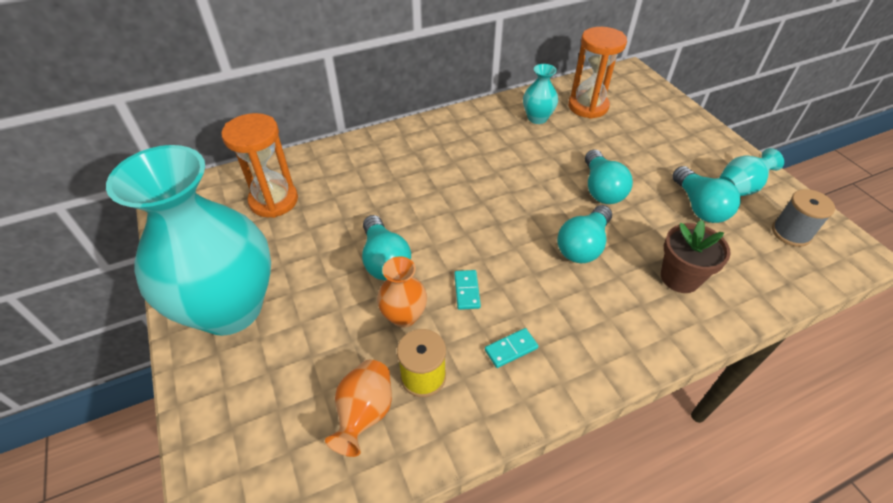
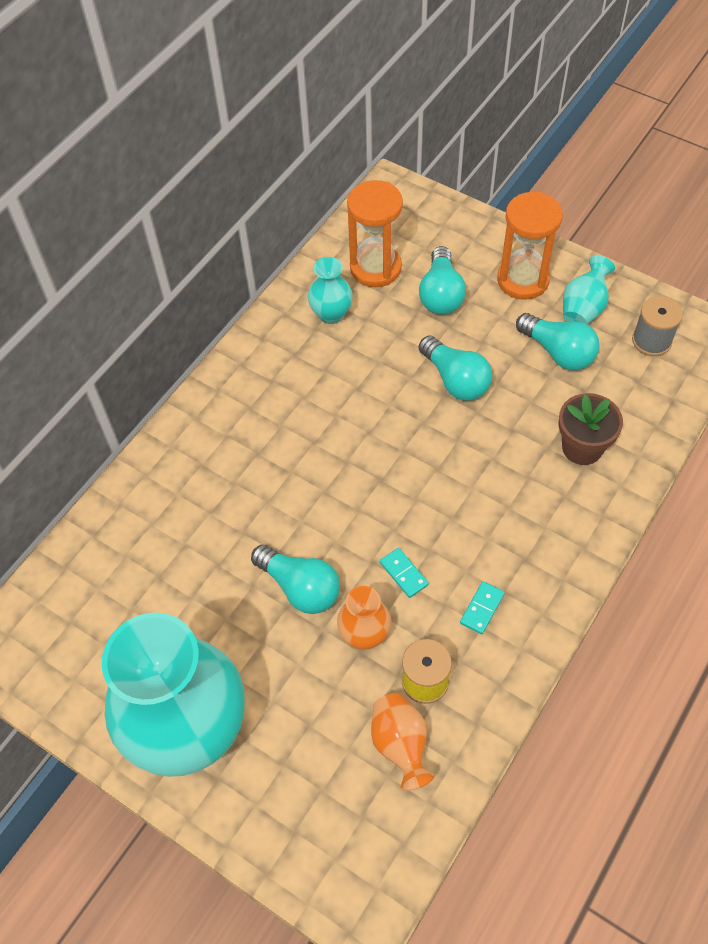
camera: 30 degrees left, 10 degrees up
(274, 201) = (121, 587): orange hourglass -> orange hourglass (523, 280)
(583, 245) = (478, 460): turquoise light bulb -> turquoise light bulb (441, 294)

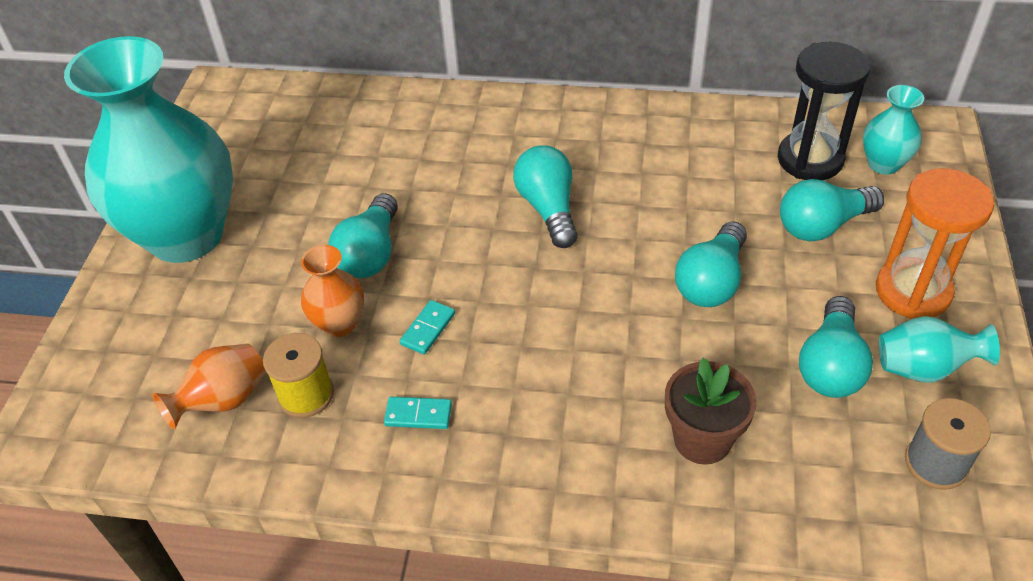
camera: 65 degrees right, 10 degrees down
(325, 446) = (548, 208): none -> turquoise light bulb
(331, 314) = (717, 149): turquoise vase -> turquoise vase (883, 164)
(375, 268) = (810, 159): orange hourglass -> black hourglass

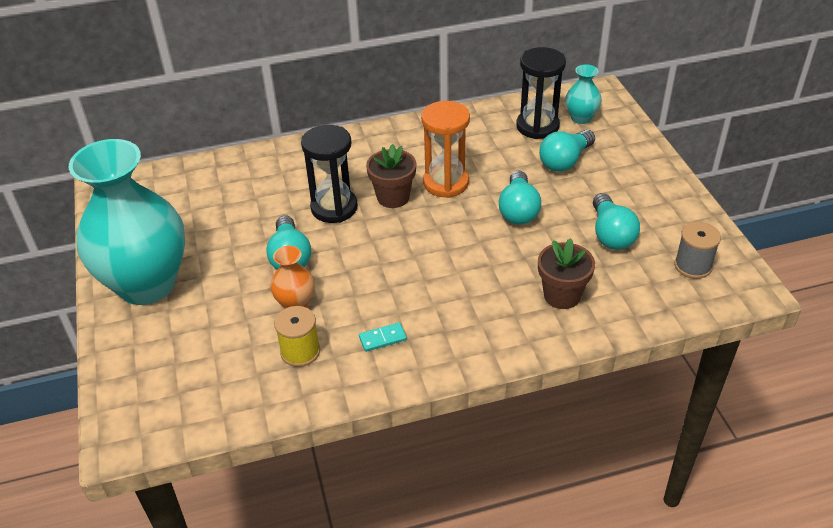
camera: 25 degrees left, 5 degrees down
(223, 400) = (245, 373): orange vase -> none
(428, 329) = (358, 289): turquoise domino -> none
(464, 200) = (334, 208): none -> black hourglass
(548, 208) = (393, 197): turquoise light bulb -> brown flower pot
(912, 291) = (634, 182): orange hourglass -> orange hourglass (446, 183)
(923, 368) = (661, 220): turquoise vase -> none

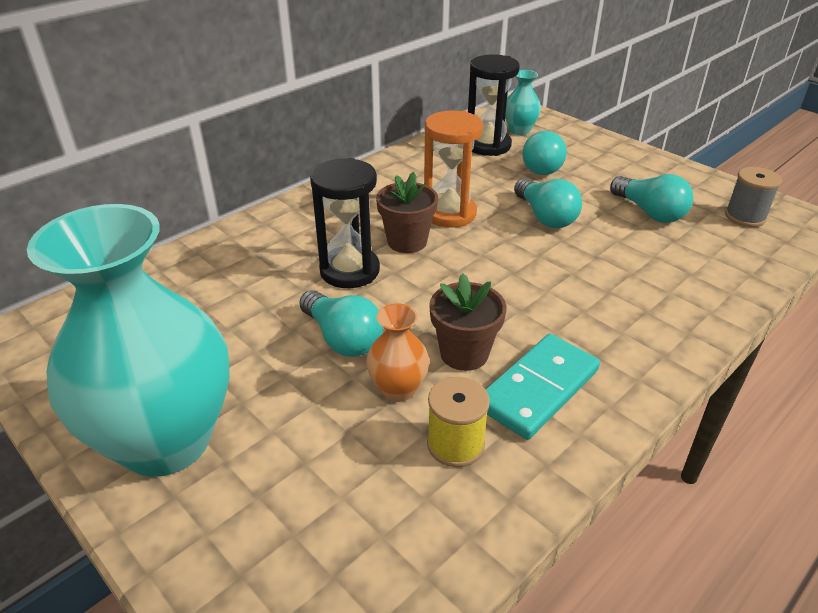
camera: 30 degrees left, 5 degrees down
(382, 338) = (538, 389): turquoise domino -> turquoise domino, size x2.16
(562, 295) = (669, 278): brown flower pot -> brown flower pot (464, 353)

